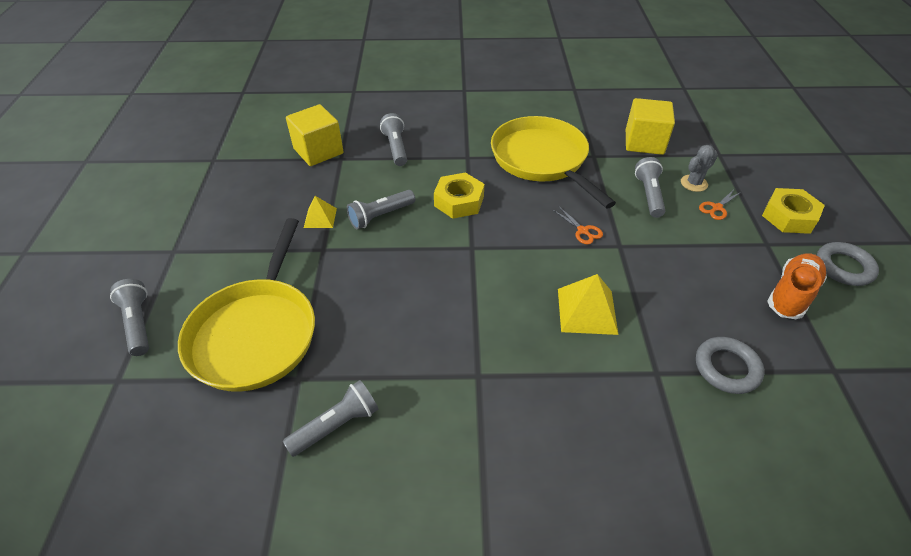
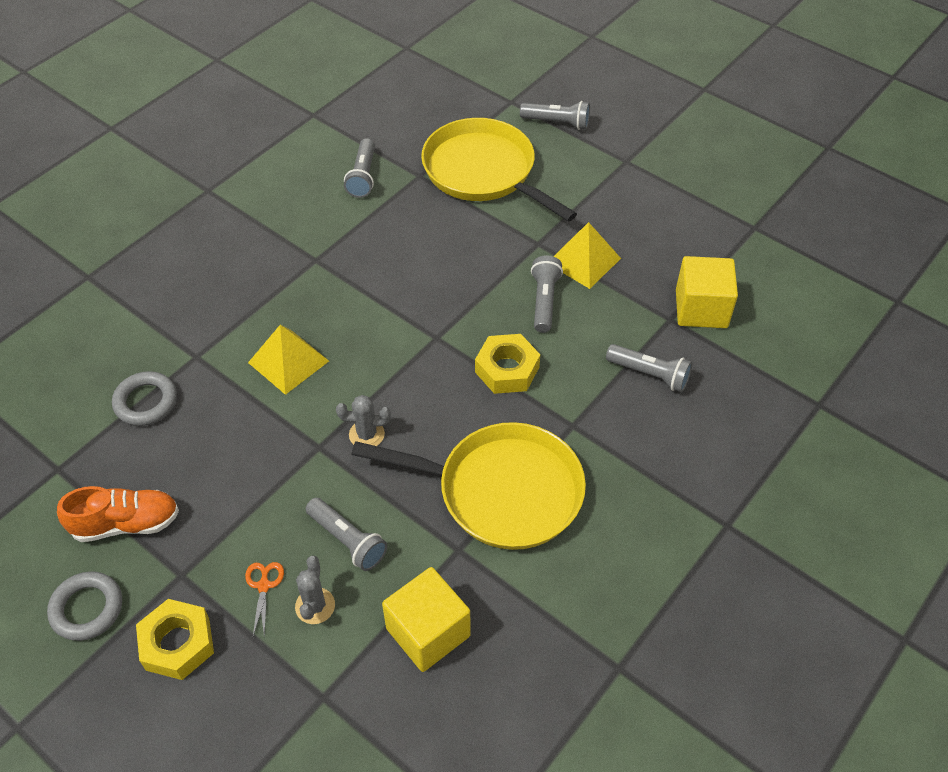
camera: 130 degrees right, 5 degrees up
(320, 218) = (583, 260): yellow pyramid -> yellow pyramid, size x1.64
(582, 231) = (366, 434): orange scissors -> grey cactus
(791, 294) = (126, 523): orange shoe -> orange shoe turned 90 degrees counterclockwise

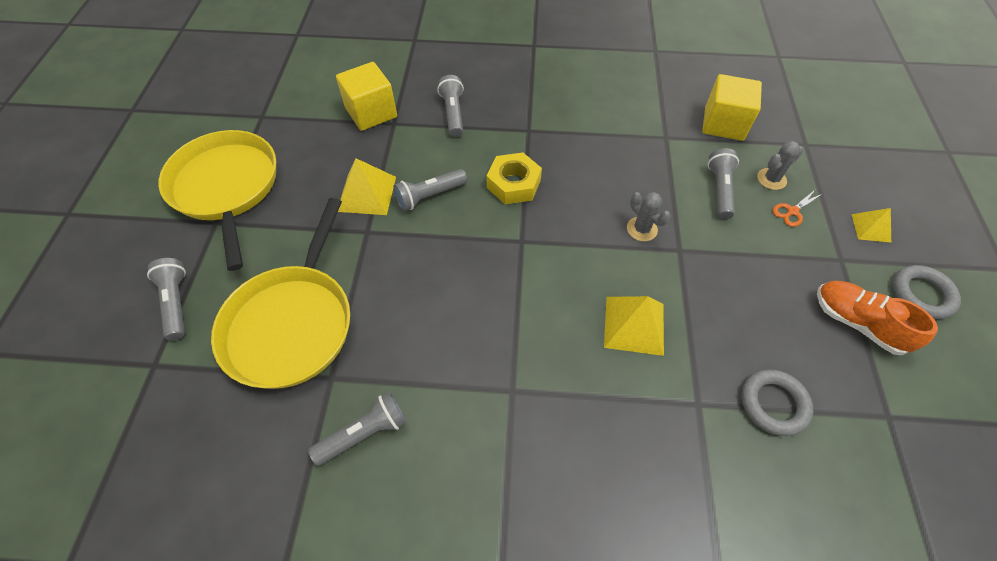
camera: 125 degrees left, 5 degrees up
(178, 643) = (871, 228): yellow nut -> yellow pyramid
(502, 491) = (608, 138): yellow pan -> yellow pan (226, 187)

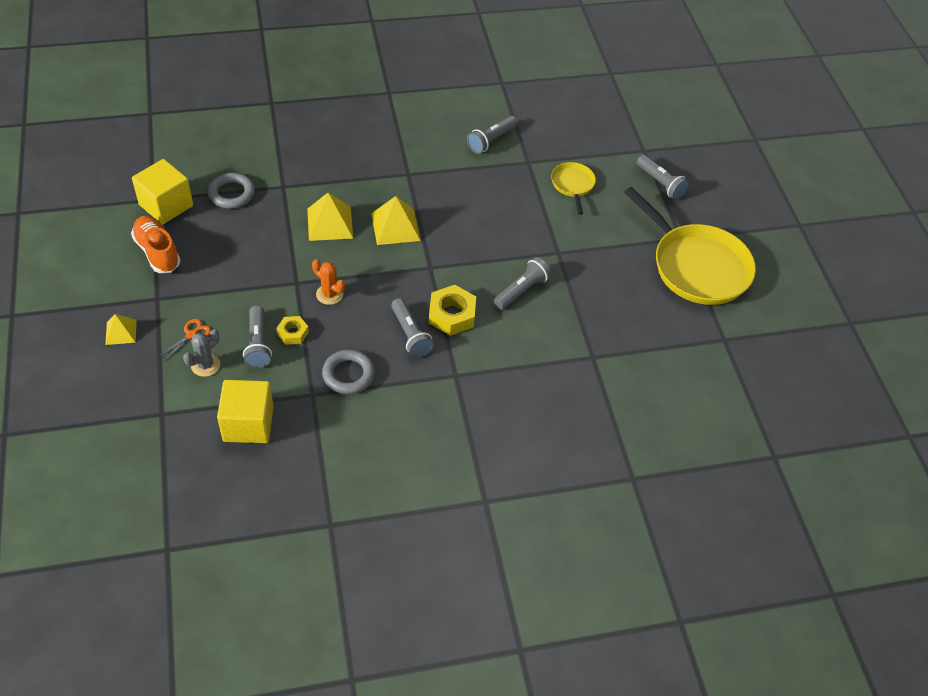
camera: 160 degrees right, 5 degrees down
(292, 324) = (572, 185): yellow pan -> yellow pan, size x0.48
(366, 194) = (576, 282): yellow pyramid -> yellow pyramid (395, 226)
(371, 112) = (622, 365): yellow cube -> yellow cube (166, 205)
(453, 113) = (539, 380): grey flashlight -> grey flashlight (410, 334)
(642, 229) = (329, 294): grey cactus -> orange cactus
(683, 194) = (292, 333): none -> yellow nut
(857, 323) = (157, 252): orange shoe -> orange shoe turned 150 degrees counterclockwise
(921, 294) = (97, 281): grey ring -> grey ring (348, 374)

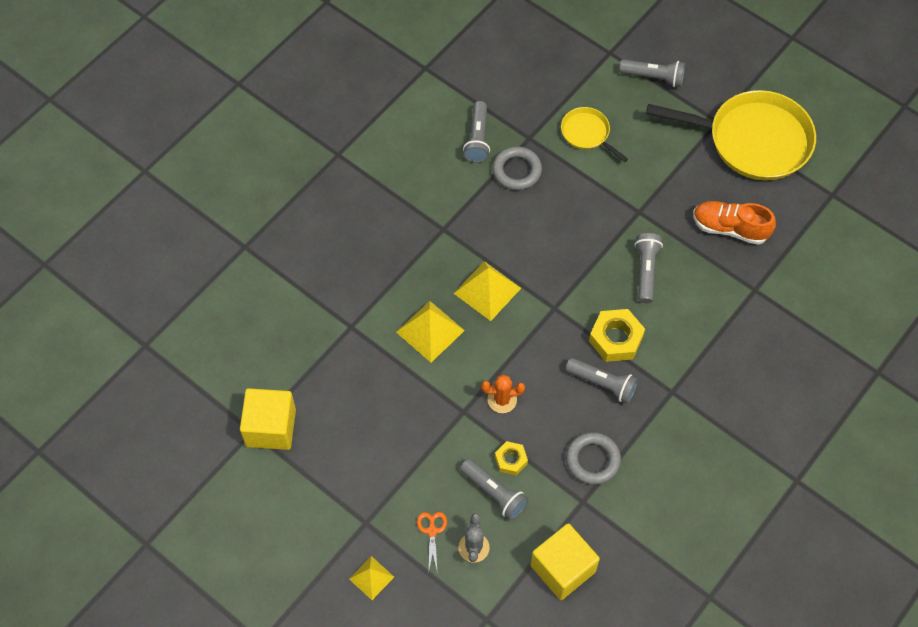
camera: 35 degrees left, 10 degrees up
(157, 252) = (316, 479): orange shoe -> orange shoe (730, 228)
(231, 194) = (315, 369): grey ring -> grey ring (517, 171)

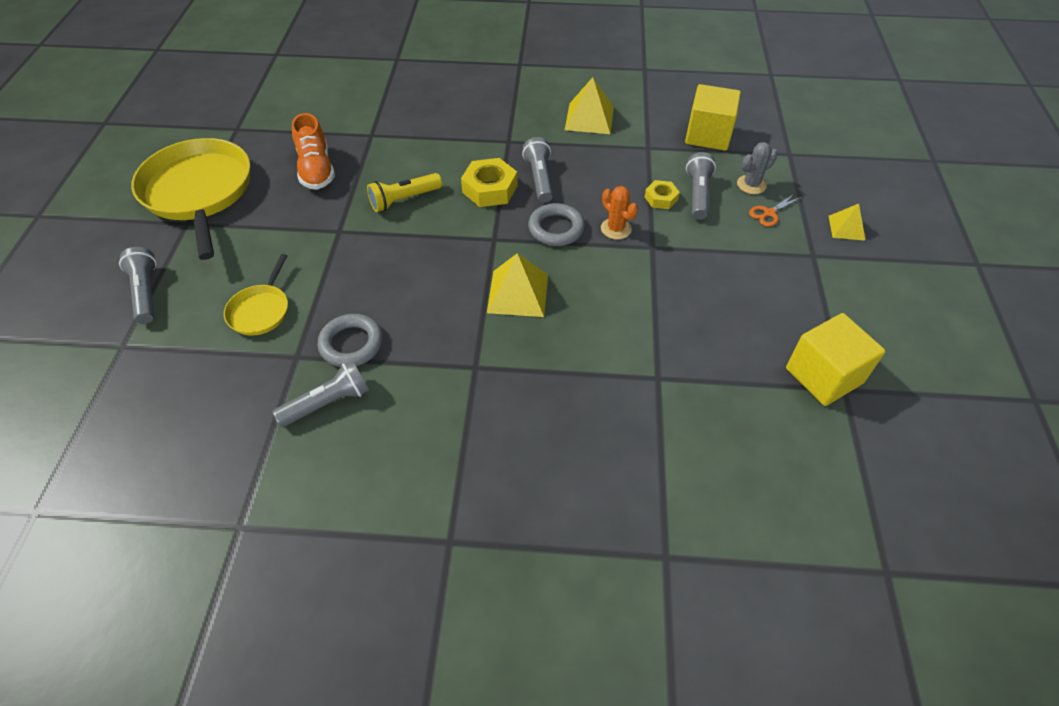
camera: 125 degrees left, 10 degrees down
(430, 331) = (600, 311): yellow pyramid -> yellow pyramid (589, 118)
(593, 460) = (610, 156): grey ring -> grey ring (556, 228)
(646, 271) = (404, 200): grey flashlight -> yellow flashlight

